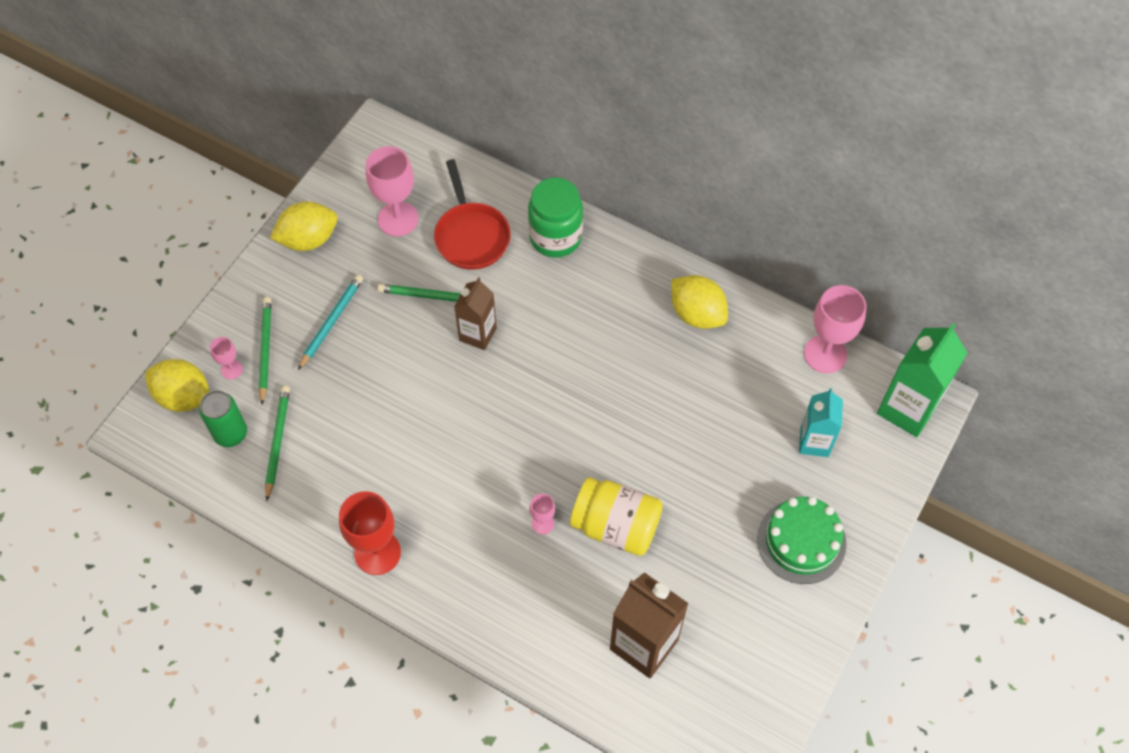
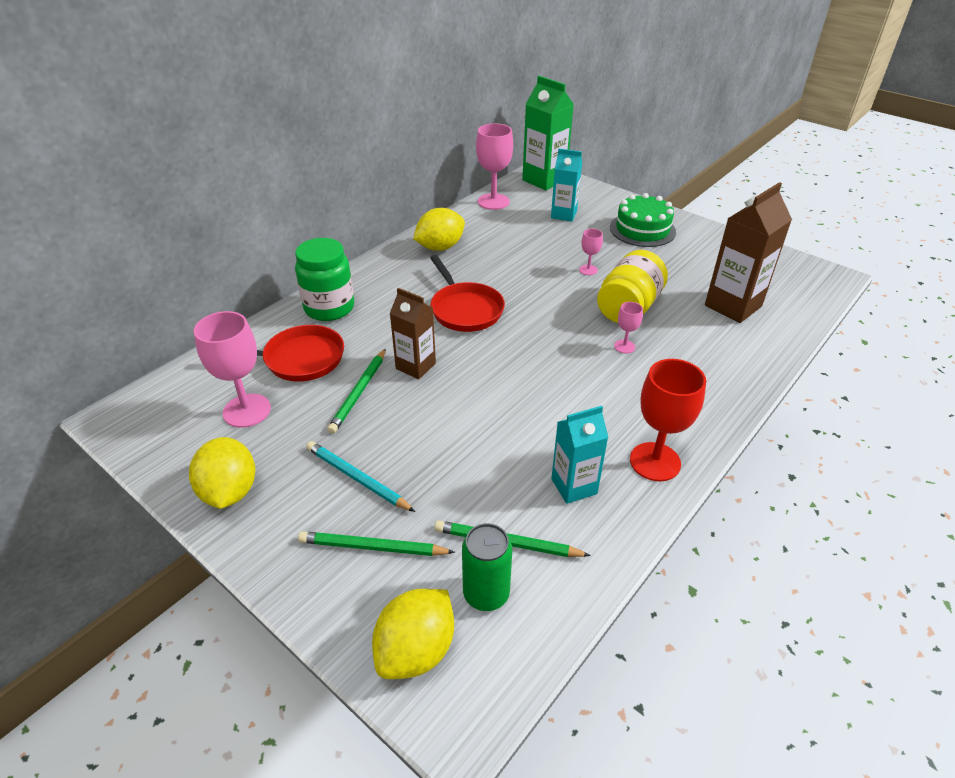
camera: 80 degrees left, 20 degrees down
(232, 369) = (390, 587): pink goblet -> pink goblet (588, 270)
(341, 486) = (574, 486): none -> turquoise carton
(578, 361) = (465, 309): none -> red pan

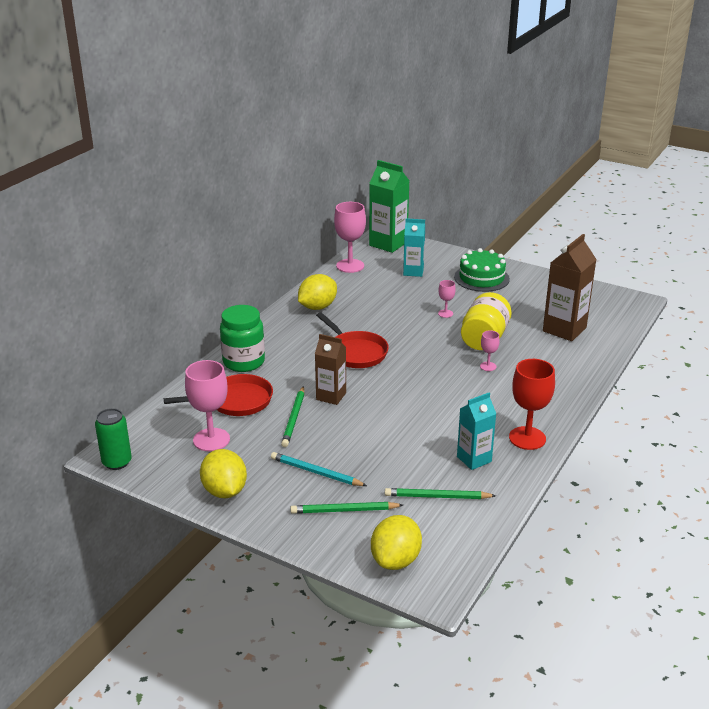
camera: 10 degrees left, 10 degrees down
(486, 594) = (432, 526): green can -> green can (117, 462)

